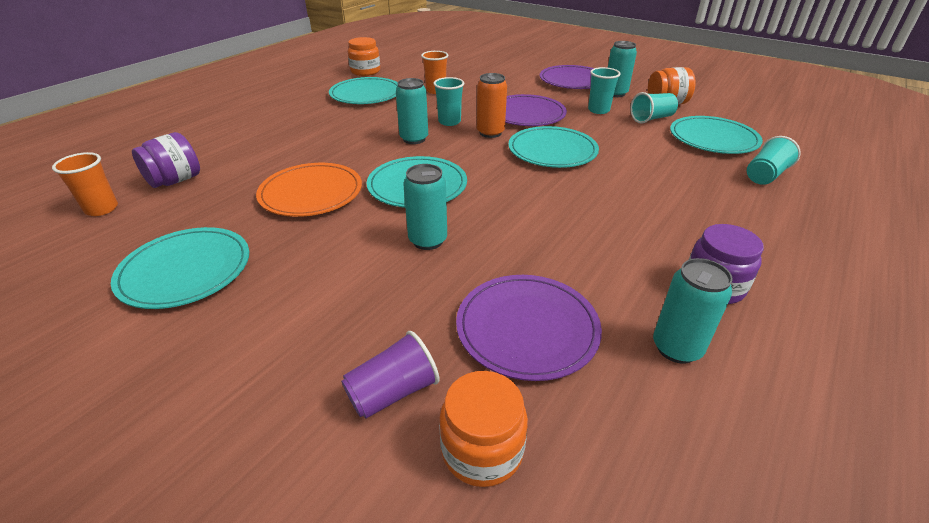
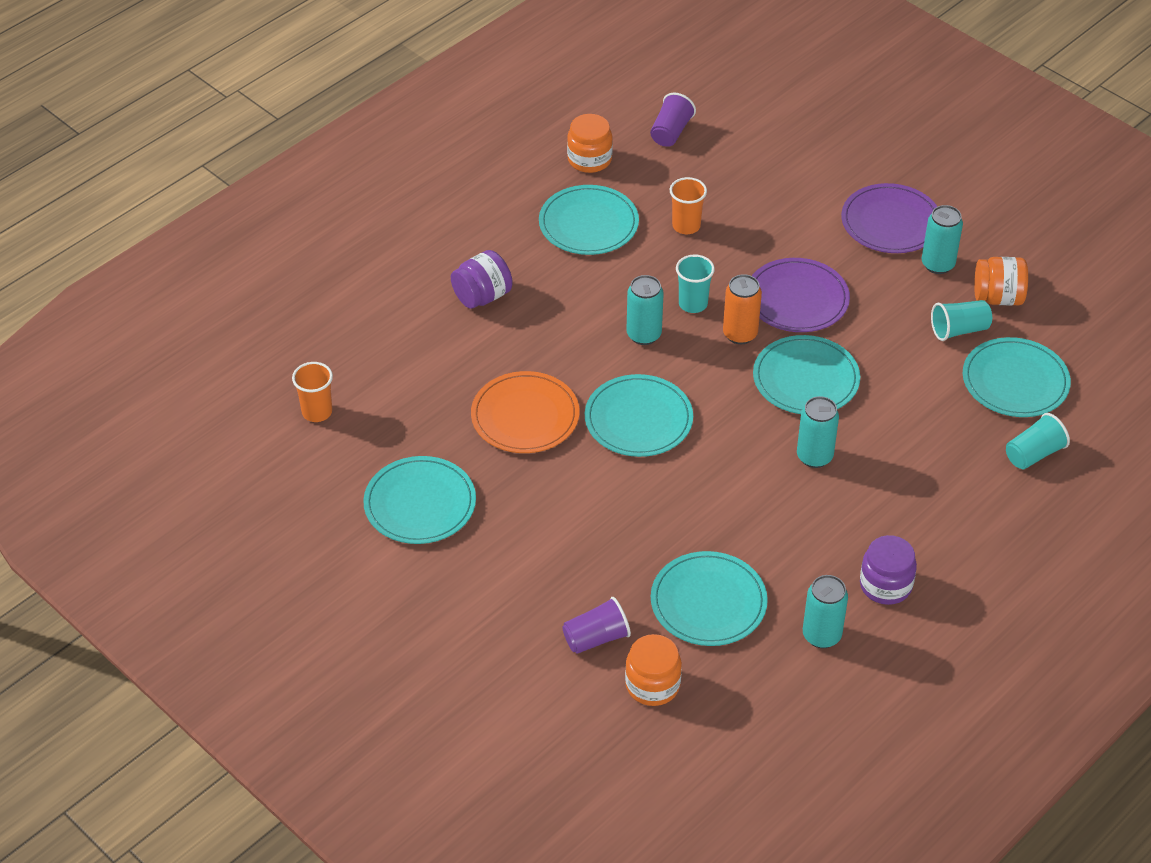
camera: 10 degrees right, 10 degrees up
(175, 181) = (378, 377): purple jar -> purple jar (482, 296)
(417, 60) = (671, 132): none -> purple cup
(428, 240) = (640, 498): turquoise can -> turquoise can (814, 456)
(527, 328) = (708, 602): purple plate -> turquoise plate
(598, 110) = (897, 302): turquoise cup -> none

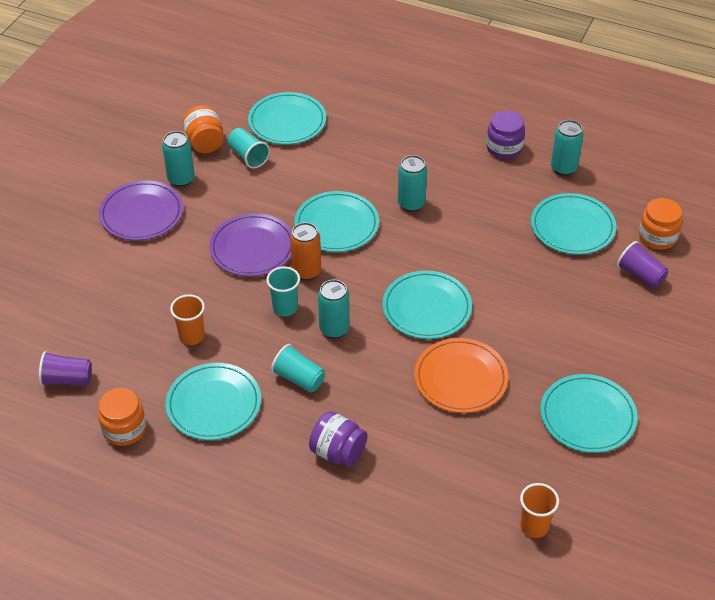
camera: 110 degrees left, 0 degrees up
(1033, 454) = (351, 103): turquoise cup -> turquoise cup (299, 378)

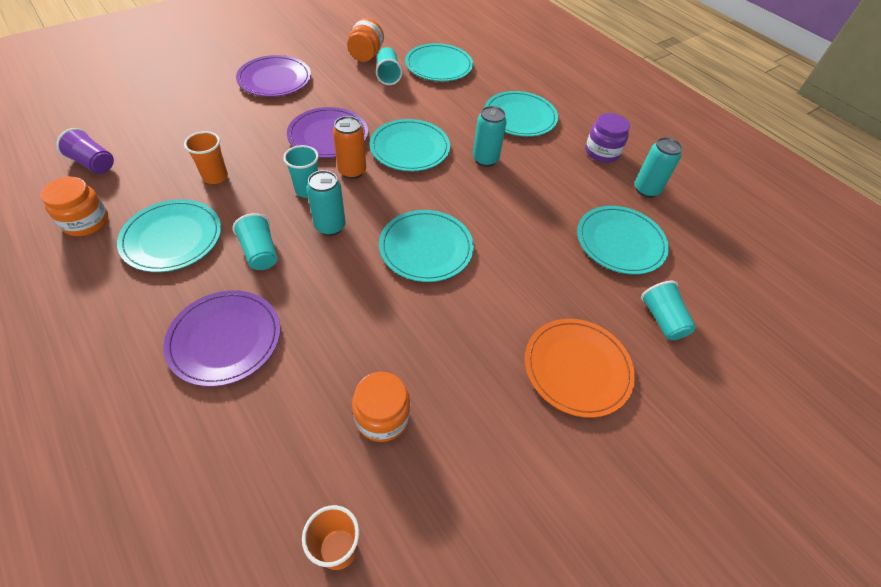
camera: 25 degrees right, 5 degrees up
(181, 179) = (325, 70): turquoise can -> none
(338, 452) = (225, 339): purple jar -> purple plate
(460, 378) = (401, 329): orange plate -> orange plate (577, 368)
(587, 416) = (500, 443): turquoise plate -> turquoise plate (520, 117)
(640, 275) = (662, 319): purple cup -> turquoise cup
(657, 237) = (704, 291): orange jar -> orange jar (382, 417)

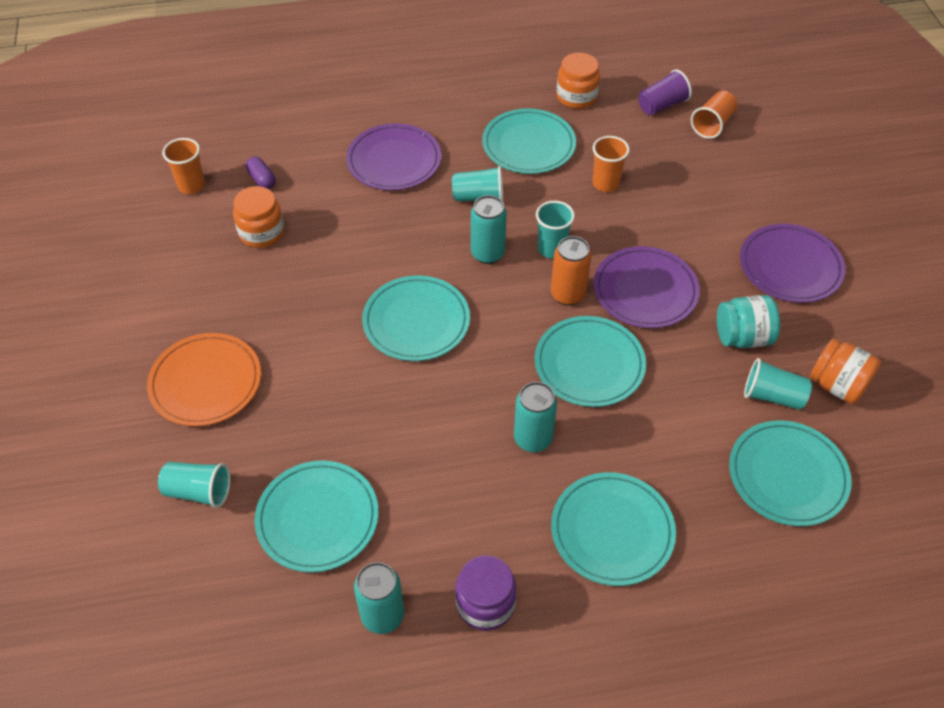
camera: 120 degrees right, 0 degrees up
(119, 131) = (712, 124): none -> orange cup
(298, 463) = (262, 179): none -> purple capsule
(348, 90) = (742, 337): none -> turquoise jar

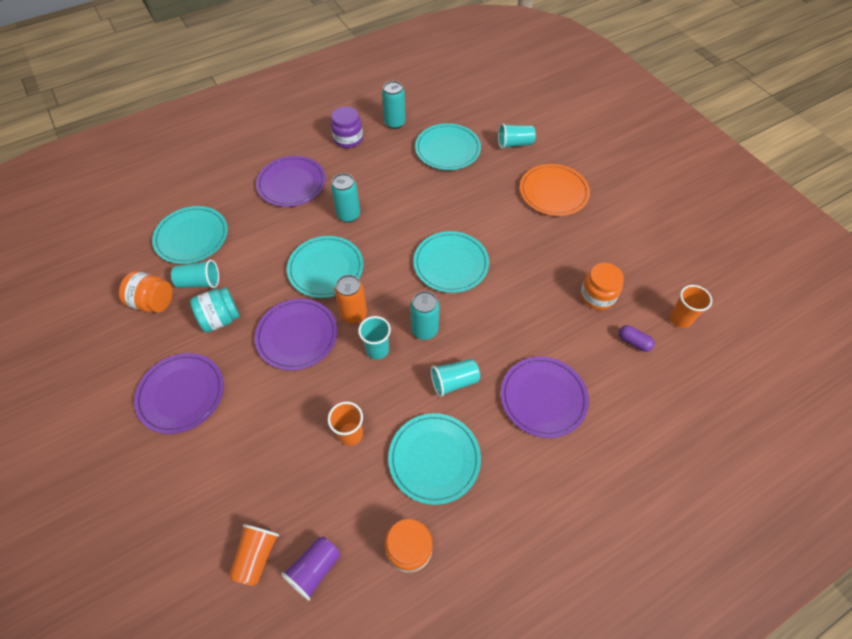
camera: 160 degrees right, 5 degrees up
(612, 530) = (292, 183): turquoise plate -> purple plate

